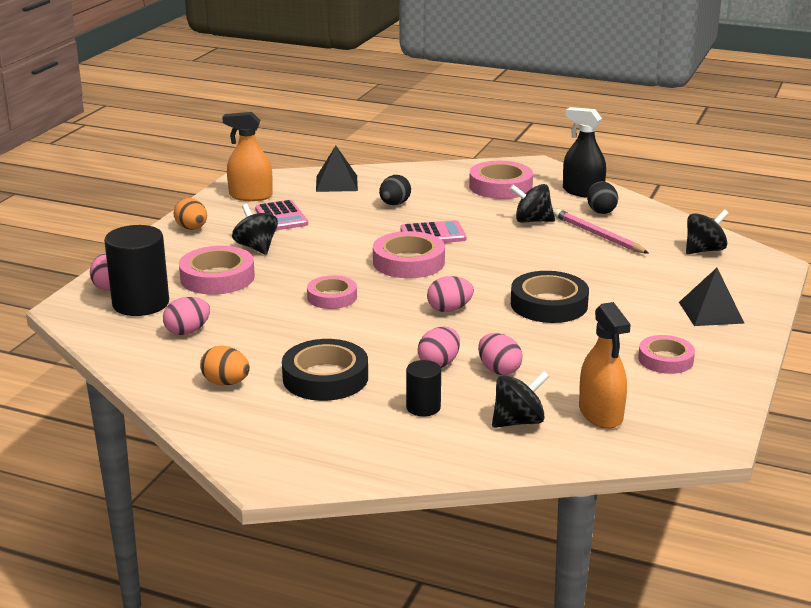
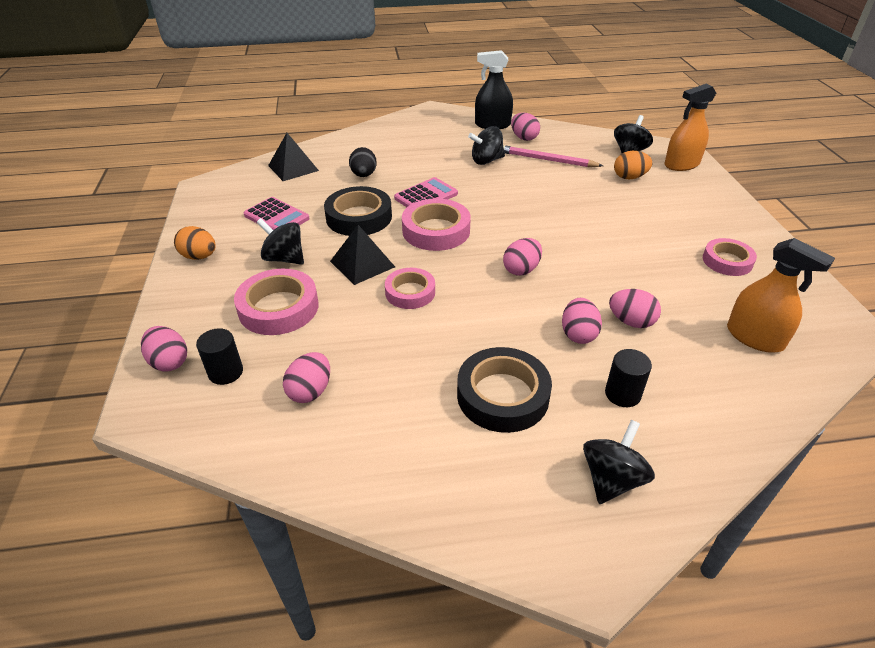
camera: 30 degrees left, 15 degrees up
(141, 303) = (225, 372): black cylinder -> black cylinder, size x0.53
(226, 383) = (415, 447): orange egg -> orange egg (629, 177)
(250, 196) = (226, 202): orange spray bottle -> orange spray bottle (681, 164)
(500, 186) = (429, 136): pink tape -> none
(518, 421) = (710, 375): black spinning top -> black spinning top (612, 479)
(549, 304) = (588, 237): black tape -> black tape (359, 217)
(601, 211) = (524, 138): black egg -> pink egg
(711, 312) = (700, 205): black pyramid -> black pyramid (362, 264)

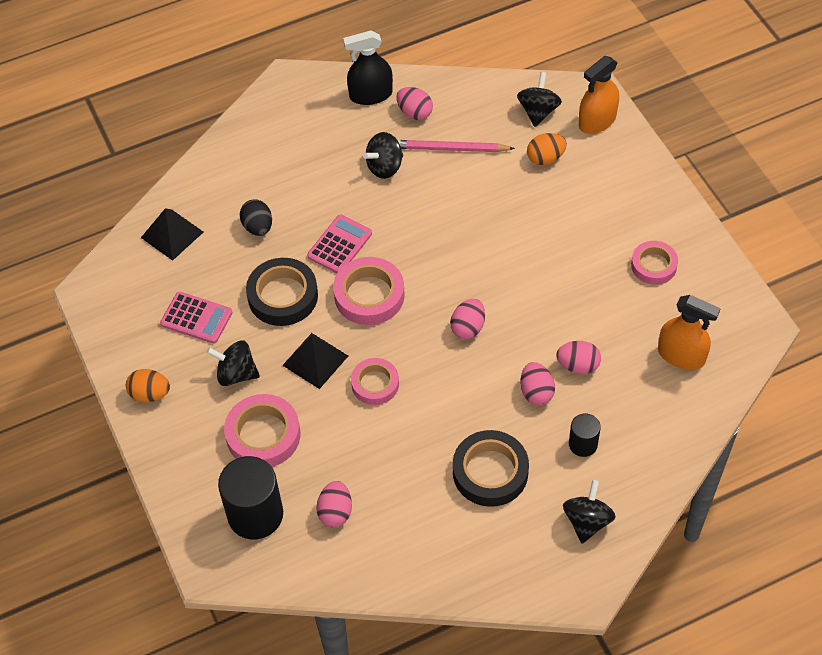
camera: 15 degrees left, 15 degrees up
(169, 362) = (201, 518): pink egg -> none
(225, 372) = (255, 514): black cylinder -> black cylinder, size x1.89

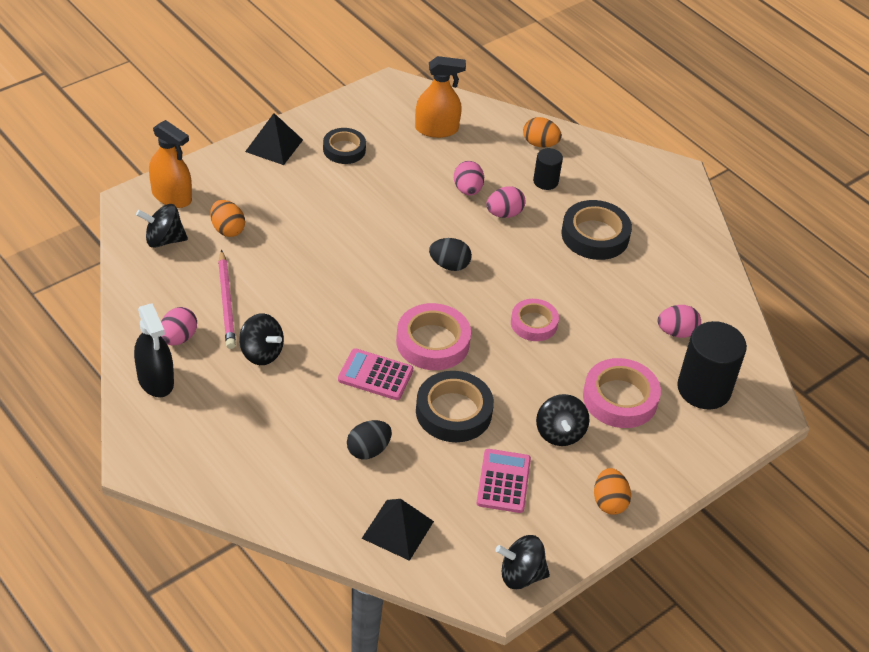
camera: 110 degrees left, 10 degrees down
(315, 360) = (522, 372): black pyramid -> black pyramid (274, 145)
(468, 327) = (449, 265): pink egg -> black egg
(587, 521) = (616, 174): black spinning top -> black spinning top (521, 575)
(647, 453) = (540, 144): none -> orange egg
(653, 265) = (344, 149): pink tape -> black tape
(681, 355) = (436, 129): orange spray bottle -> orange spray bottle turned 75 degrees clockwise

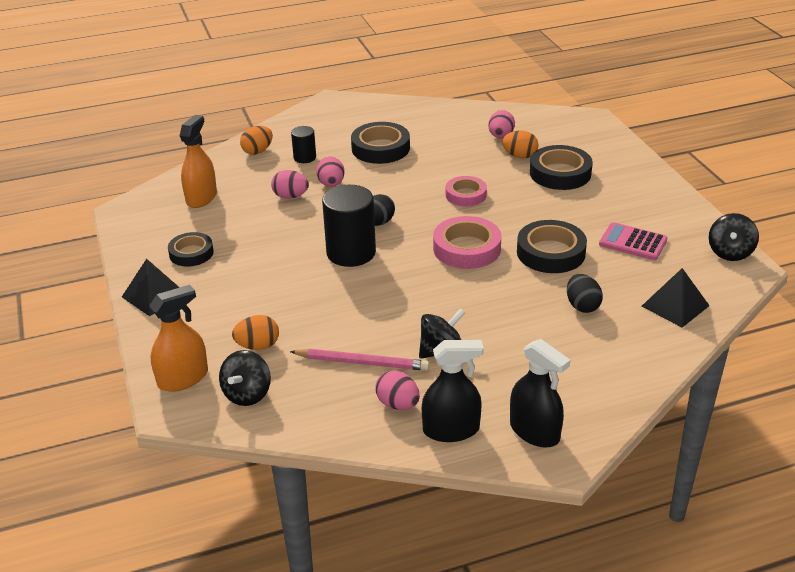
camera: 65 degrees left, 10 degrees down
(169, 438) = (534, 431): none -> black spray bottle
(375, 375) = (494, 286): pink calculator -> none
(559, 433) = (588, 206): black spinning top -> none
(609, 502) = (663, 199): orange egg -> orange egg (519, 156)
(620, 398) = (560, 173): pink tape -> black tape
(704, 389) = (561, 138): black cylinder -> black cylinder (351, 252)

